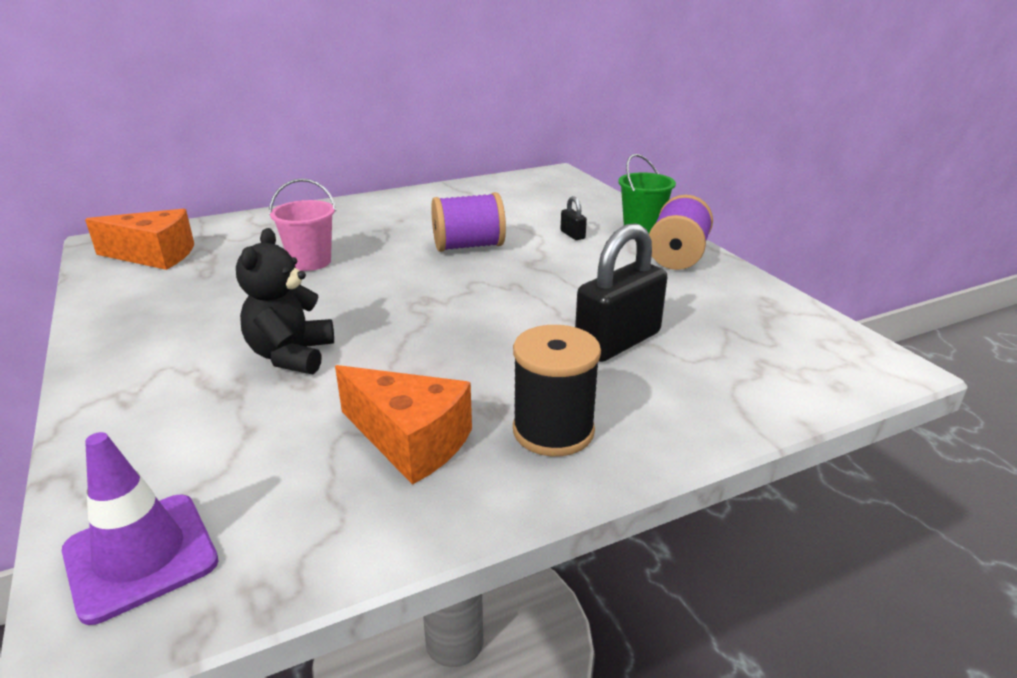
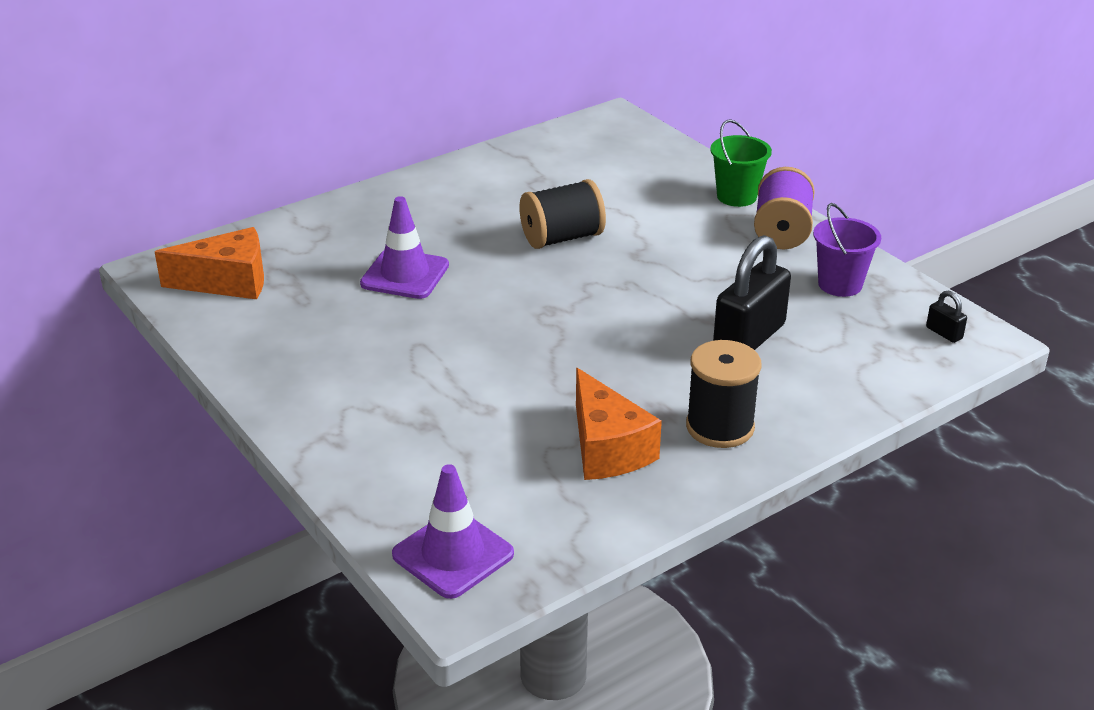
camera: 10 degrees left, 5 degrees up
(291, 355) = (457, 383): black teddy bear -> none
(310, 262) = (405, 275): pink bucket -> purple traffic cone
(410, 441) = (607, 448): orange cheese -> orange cheese turned 45 degrees clockwise
(468, 246) = (562, 238): purple spool -> black spool
(572, 235) = (666, 212): black padlock -> black padlock (944, 333)
(727, 302) = (840, 284): none -> purple bucket

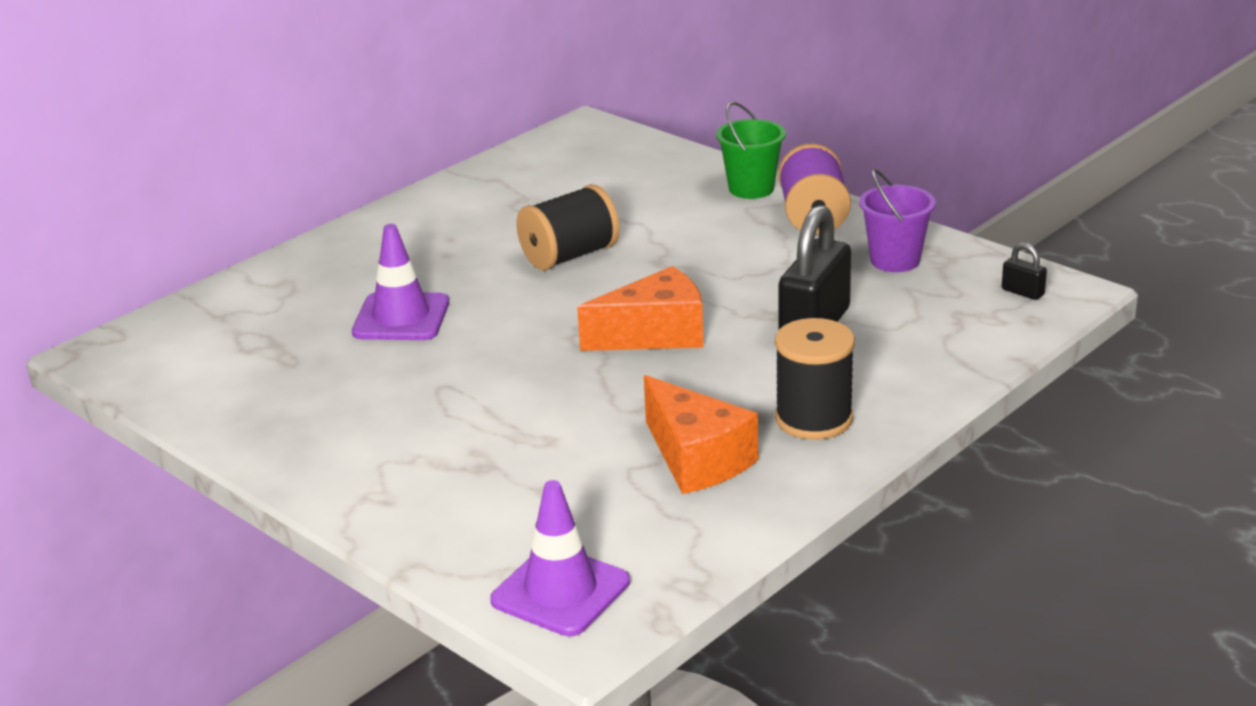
camera: 10 degrees left, 5 degrees down
(228, 282) = (192, 354): orange cheese -> orange cheese (655, 334)

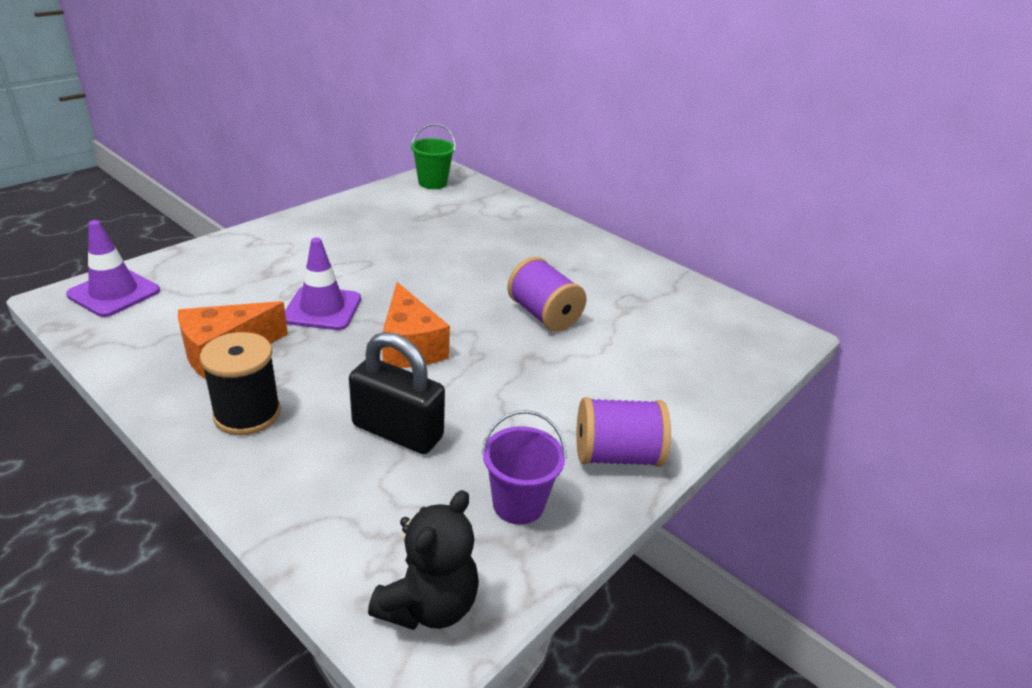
camera: 85 degrees right, 5 degrees up
(401, 318) = (462, 250): purple traffic cone -> purple traffic cone (322, 309)
(570, 256) = (543, 315): black spool -> purple spool
(751, 188) = (676, 420): green bucket -> green bucket (432, 183)
(1022, 292) = (428, 605): black padlock -> black teddy bear

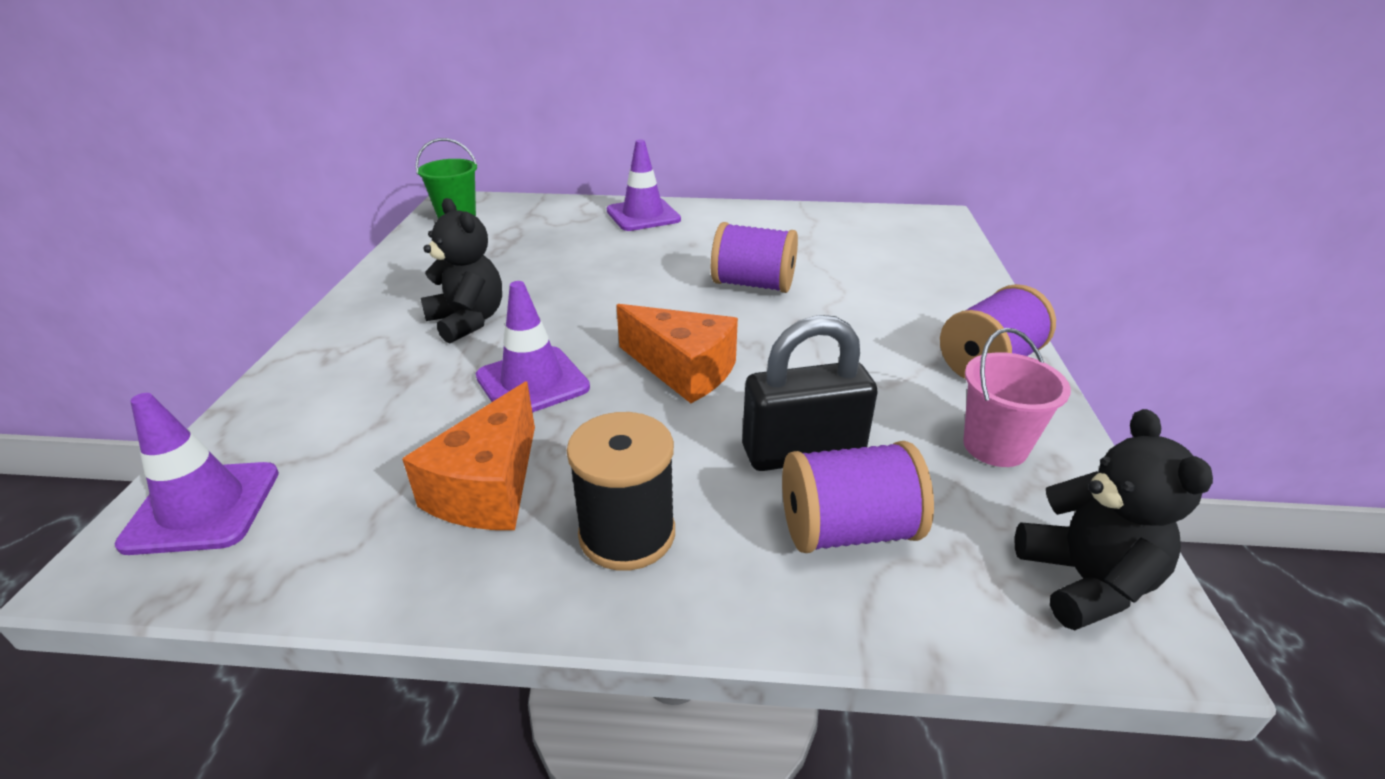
camera: 35 degrees left, 0 degrees up
(342, 255) = (468, 321): none -> black teddy bear
(349, 485) = (847, 530): none -> purple spool
(518, 504) = (995, 446): purple bucket -> pink bucket
(550, 231) = (643, 215): none -> purple traffic cone

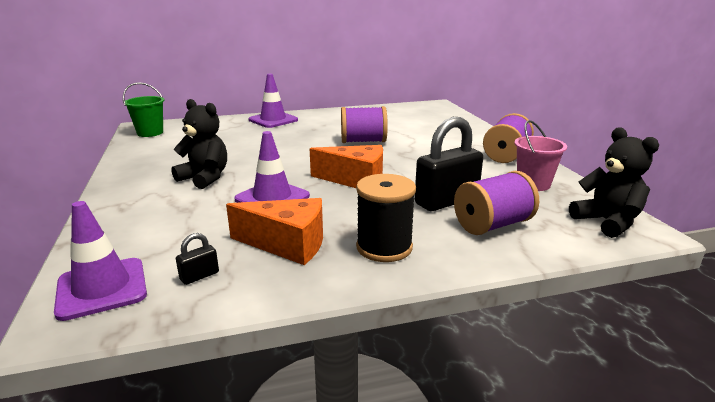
camera: 20 degrees left, 10 degrees down
(331, 519) = (199, 276): none -> black padlock
(489, 487) = (287, 244): orange cheese -> orange cheese turned 75 degrees counterclockwise

